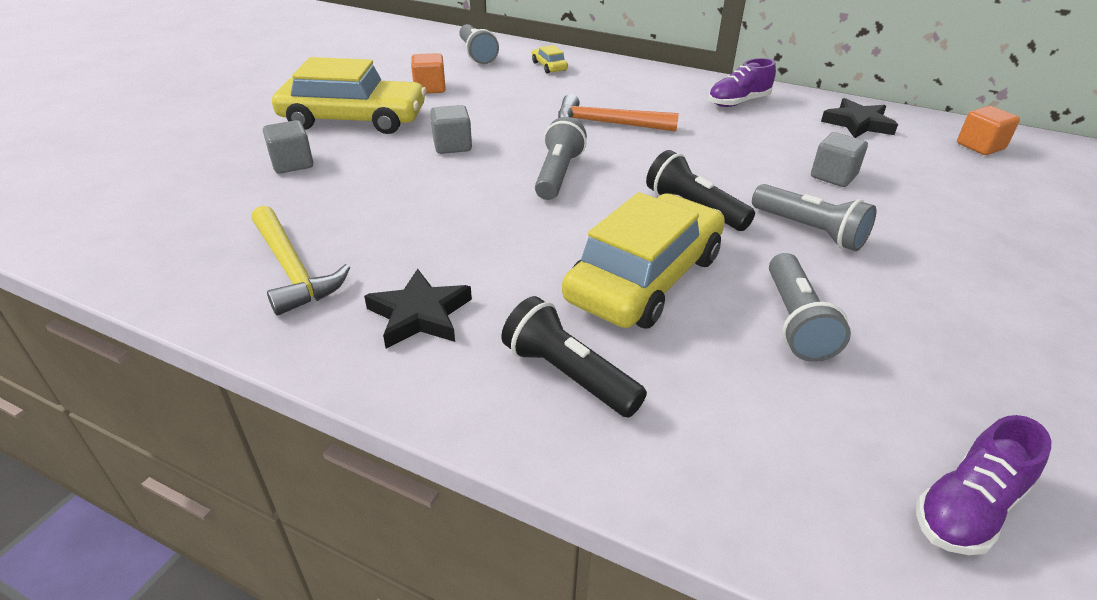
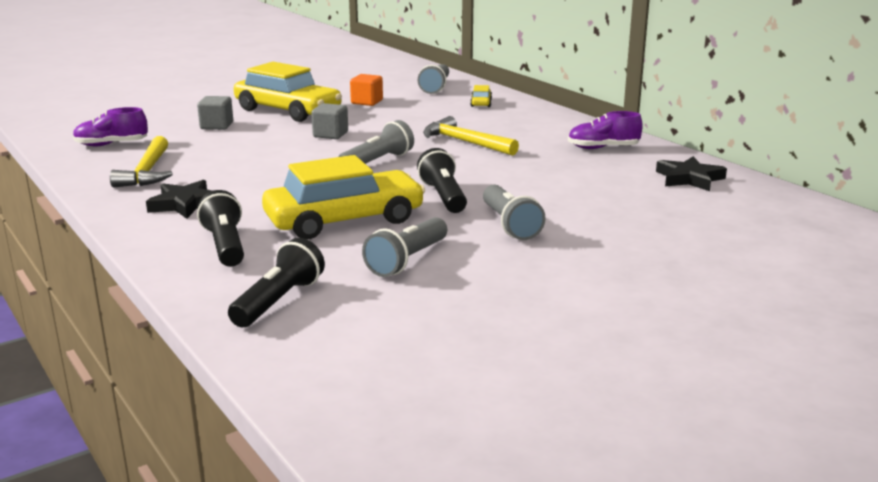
camera: 30 degrees right, 15 degrees down
(607, 124) = (465, 142): orange hammer -> yellow hammer
(764, 454) = (279, 301): none -> black flashlight
(833, 176) = (594, 203): grey cube -> none
(967, 509) = (357, 352): purple shoe -> purple shoe (111, 145)
(980, 146) = (783, 213): orange cube -> none

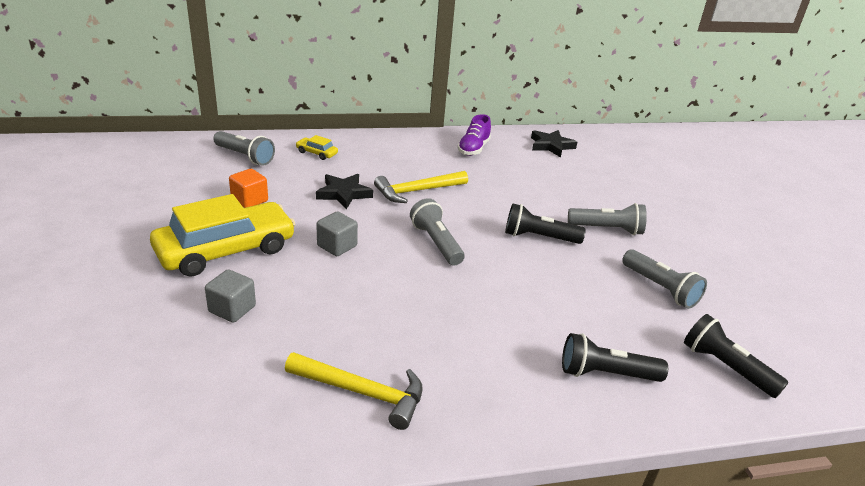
camera: 70 degrees left, 10 degrees up
(111, 145) = (225, 410): purple shoe -> none
(185, 204) = (486, 380): black star -> black star (344, 194)
(344, 220) = (569, 295): yellow car -> none

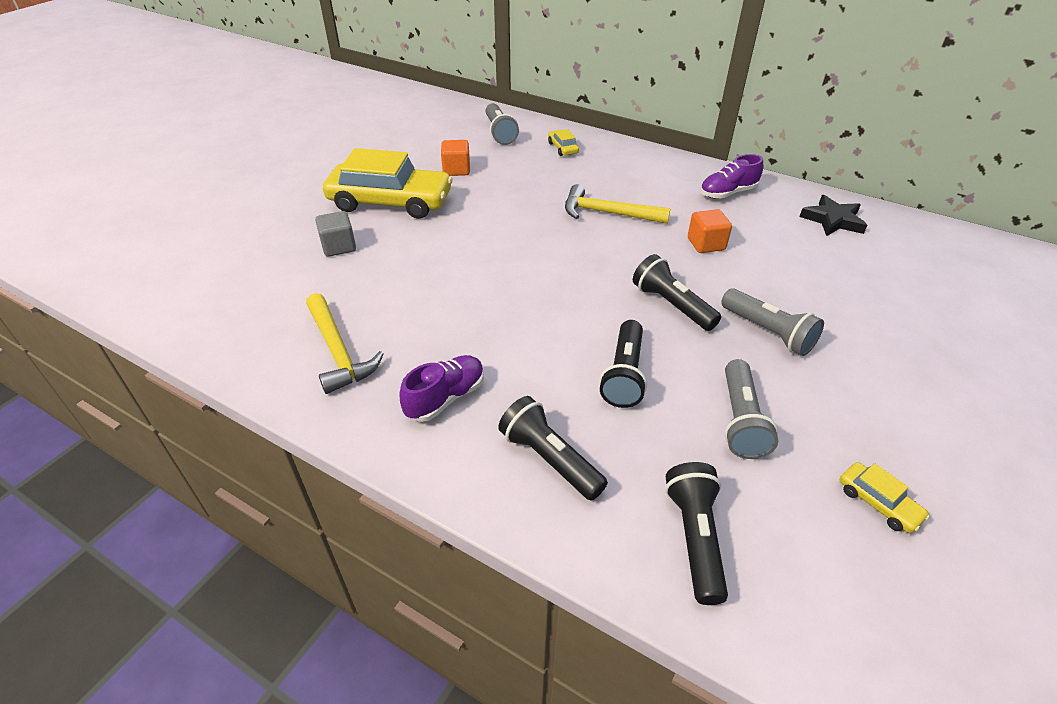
camera: 45 degrees right, 10 degrees up
(337, 246) = (472, 232): grey cube -> none
(344, 194) = (537, 191): black star -> none
(436, 243) = (559, 265): grey flashlight -> none
(491, 376) = (445, 398): none -> purple shoe
(505, 188) = (706, 244): none -> orange cube
(572, 296) = (624, 375): none -> black flashlight
(762, 296) = (878, 503): none -> yellow car

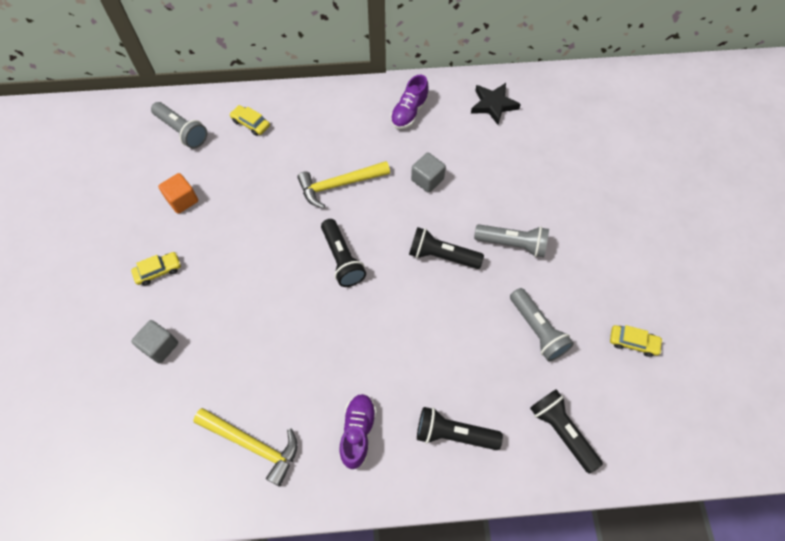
camera: 35 degrees left, 20 degrees up
(390, 202) = (158, 271): yellow car -> yellow car, size x0.41
(624, 375) = (452, 338): black flashlight -> black flashlight (342, 259)
(706, 244) = (427, 179): orange cube -> grey cube

